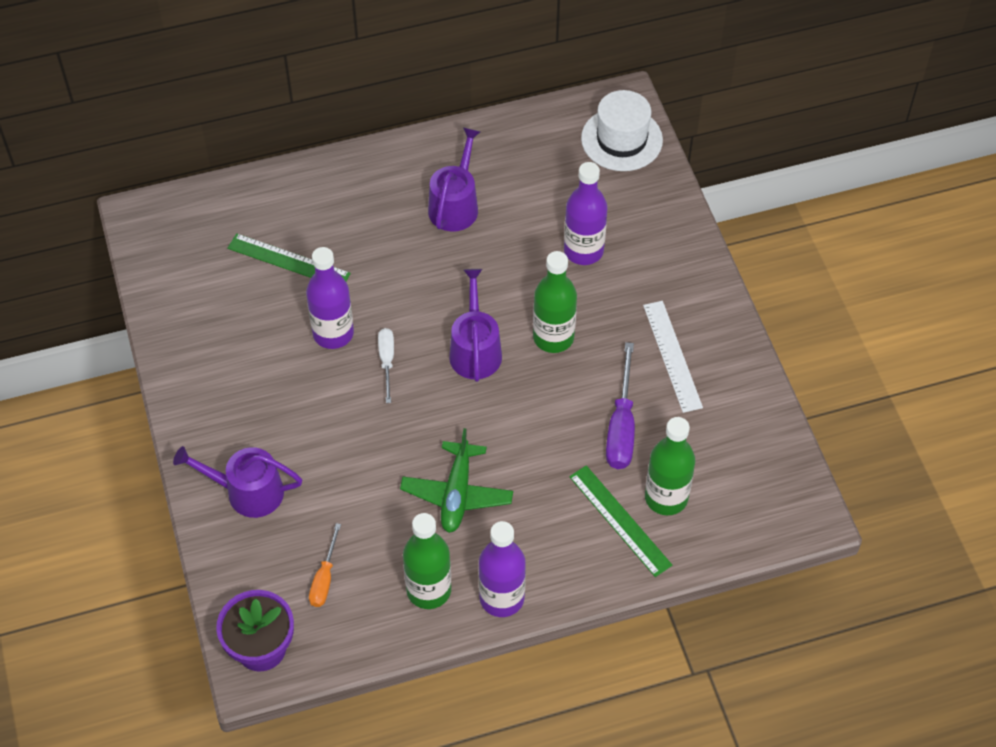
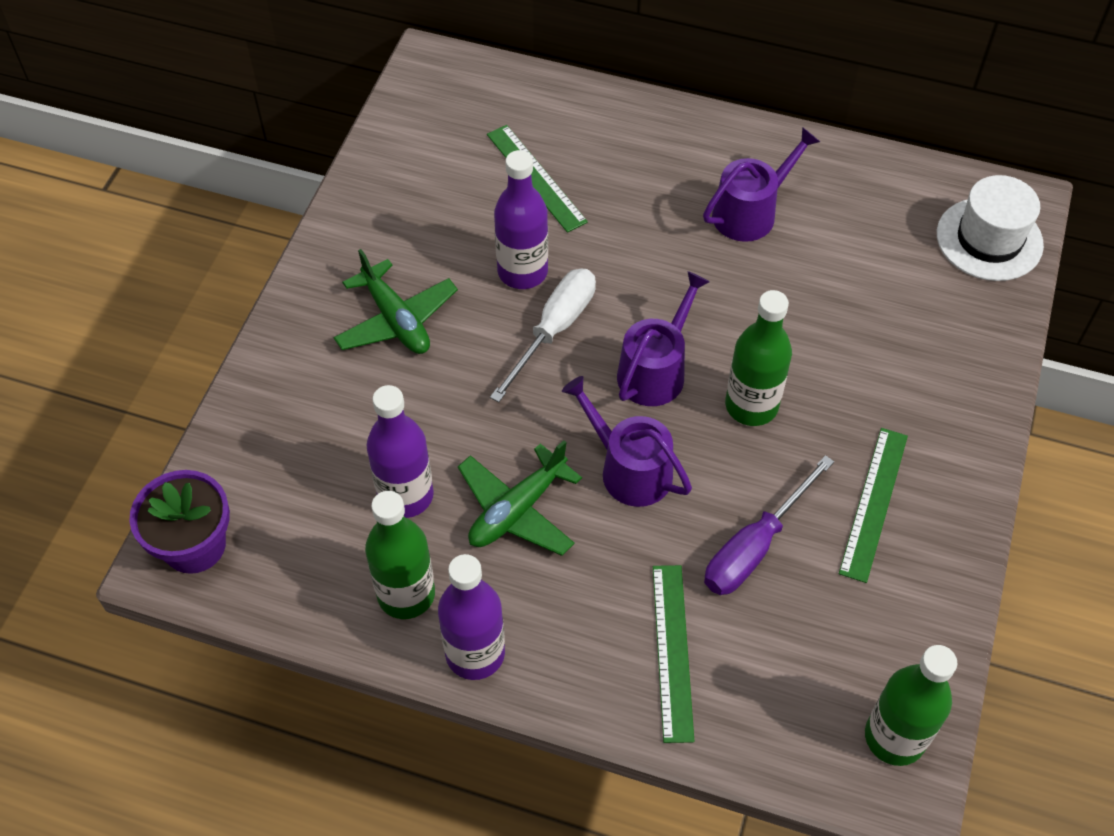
camera: 35 degrees right, 0 degrees up
(248, 492) = (312, 379): purple watering can -> purple watering can (629, 469)
(272, 417) = (396, 320): none -> green plane
(324, 578) = (313, 513): orange screwdriver -> none
(387, 361) = (554, 330): white screwdriver -> white screwdriver, size x1.65
(583, 251) = (856, 333): purple bottle -> purple bottle (405, 495)
(666, 497) = (745, 659): green bottle -> green bottle (894, 737)
(672, 356) = (874, 503): white ruler -> green ruler

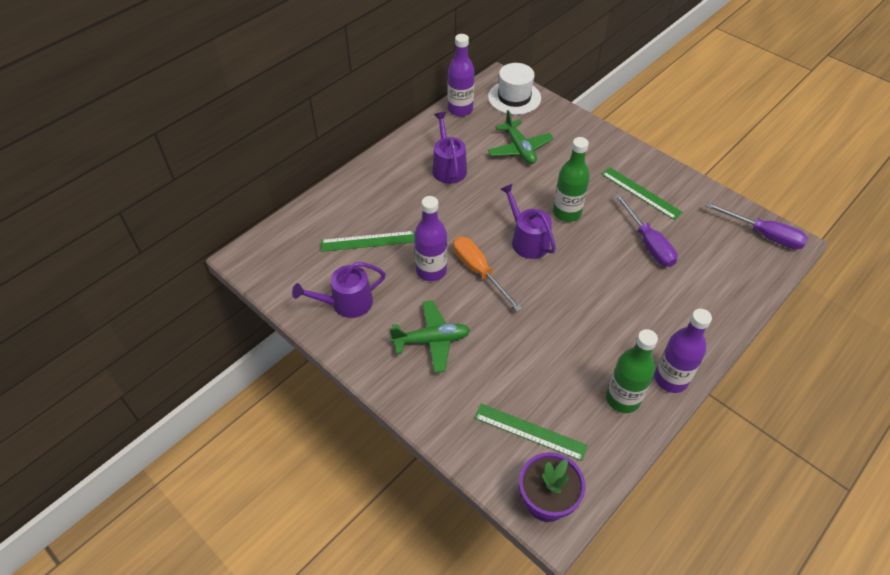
camera: 65 degrees left, 5 degrees down
(405, 495) = (557, 377): purple bottle -> purple bottle (460, 109)
(517, 510) = (588, 329): green plane -> green plane (519, 149)
(554, 330) = (479, 271): white screwdriver -> orange screwdriver
(629, 469) = (583, 273): purple watering can -> purple watering can (347, 303)
(672, 651) = (695, 296): green ruler -> green ruler (530, 431)
(894, 737) = (764, 235): green bottle -> purple screwdriver

